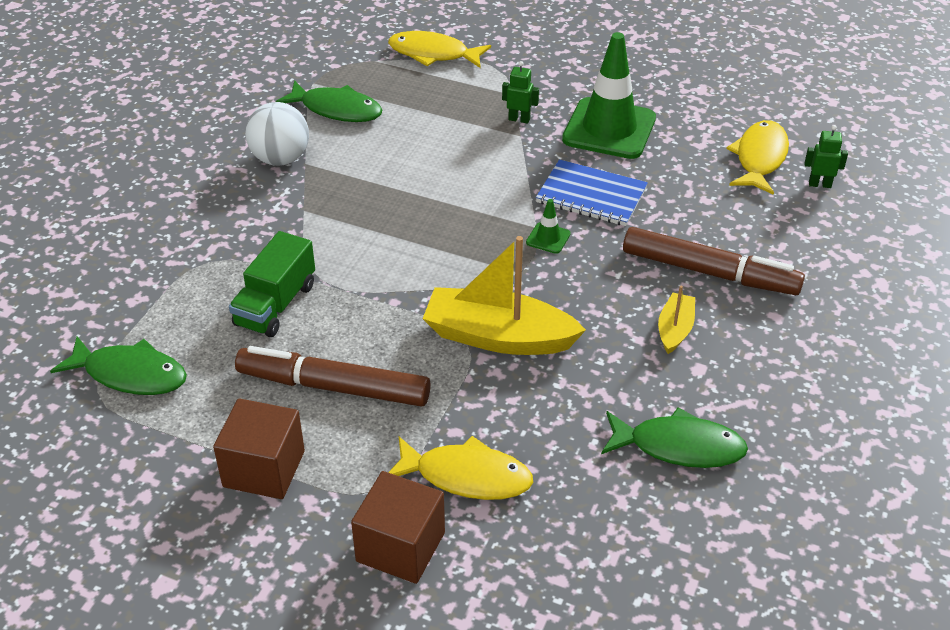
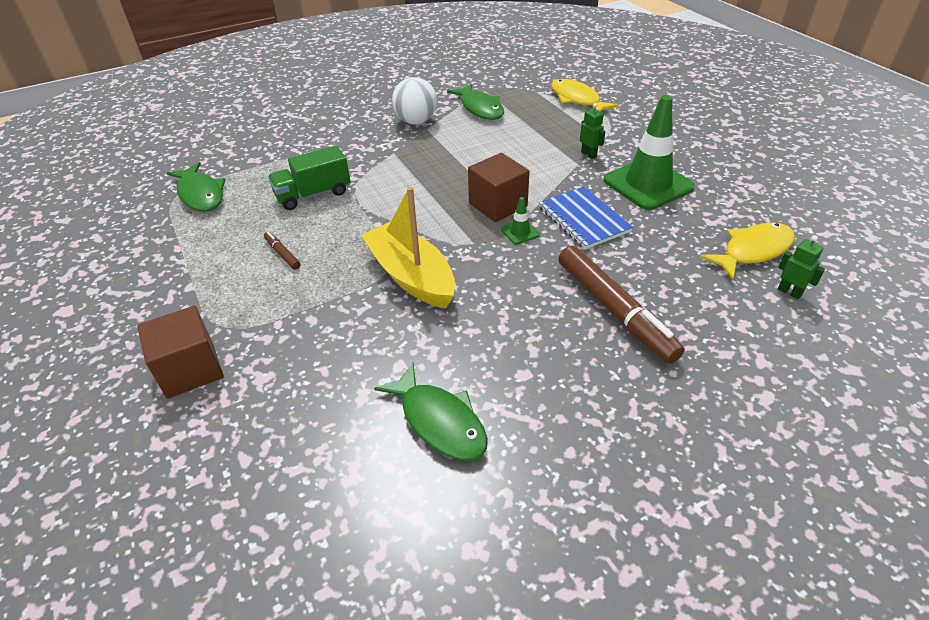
camera: 40 degrees right, 0 degrees up
(264, 469) = (189, 278): brown cube -> brown cube (498, 205)
(334, 387) = (282, 254): brown marker -> brown marker, size x0.43
(466, 476) = (281, 351): yellow fish -> none
(675, 329) = (538, 336): yellow boat -> none

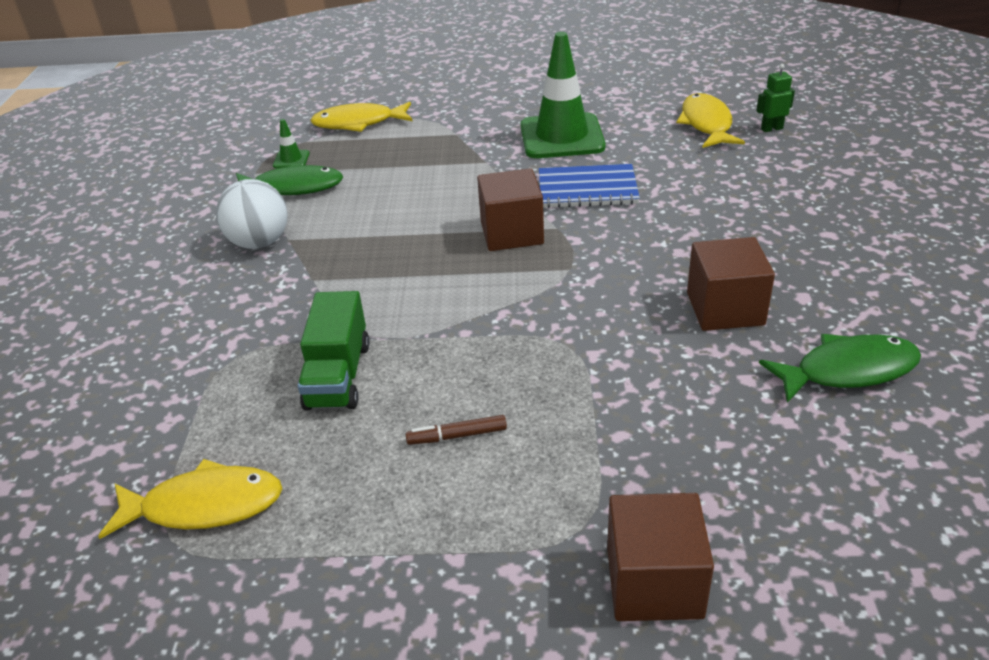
camera: 60 degrees left, 5 degrees down
(201, 194) = (204, 505): green fish -> yellow fish
(411, 276) = (594, 330): yellow boat -> none
(477, 332) = (725, 309): none -> brown cube
(520, 232) = (575, 233): green traffic cone -> green traffic cone (291, 159)
(589, 154) = (475, 150): green robot -> none
(614, 311) = (742, 217): brown marker -> none

